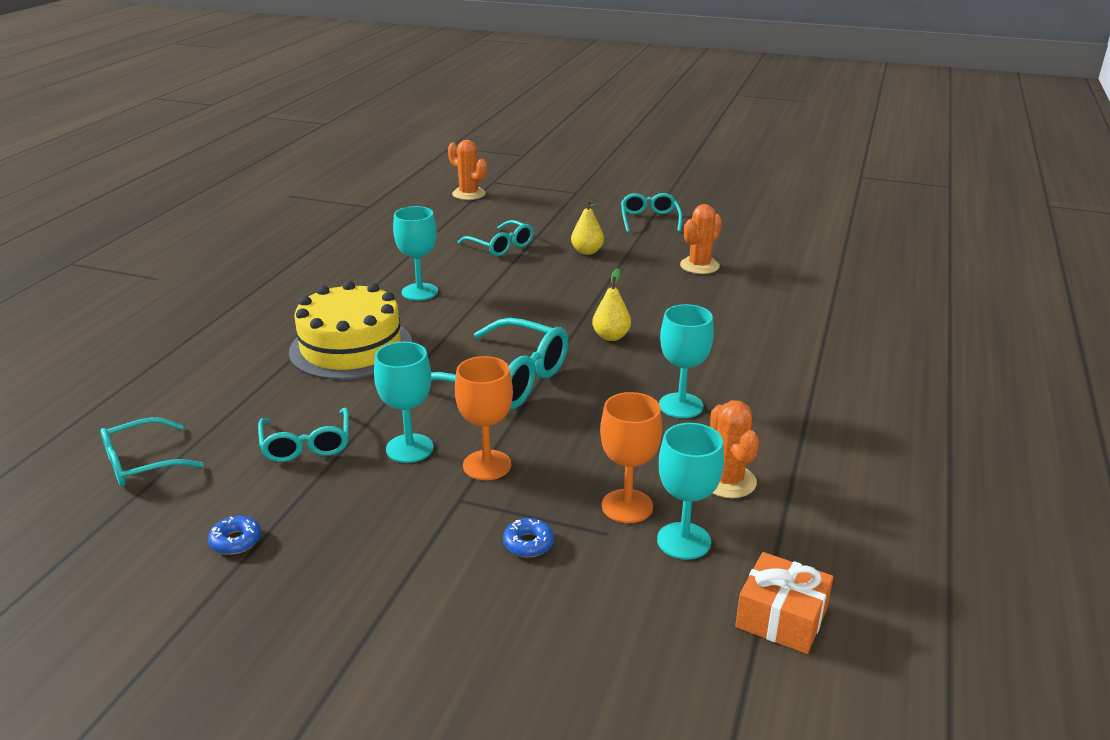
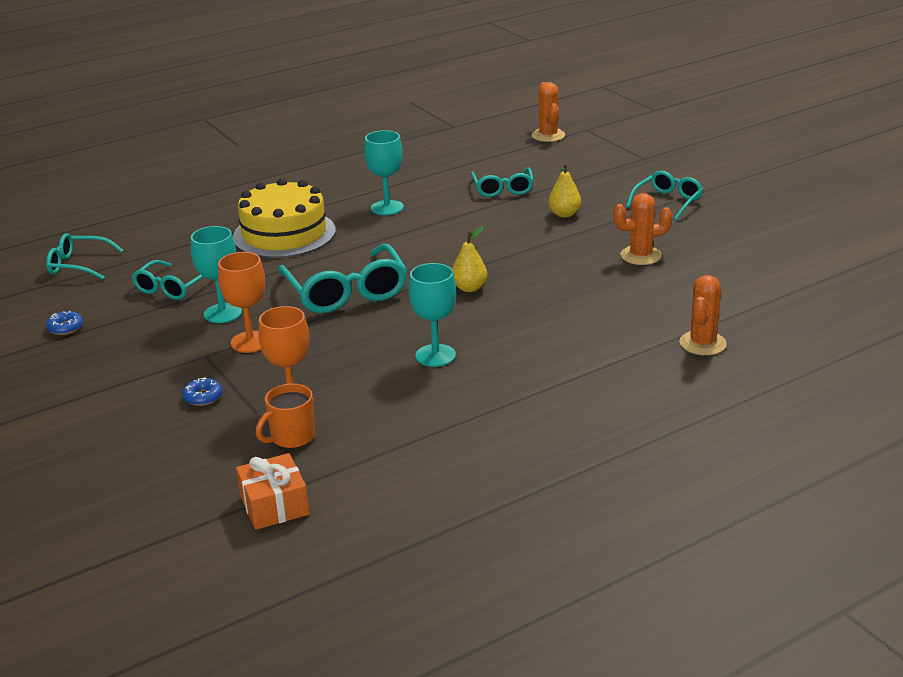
camera: 40 degrees right, 0 degrees up
(683, 541) = (291, 437): turquoise goblet -> orange mug
(727, 481) = (381, 416): orange cactus -> orange cactus (702, 343)

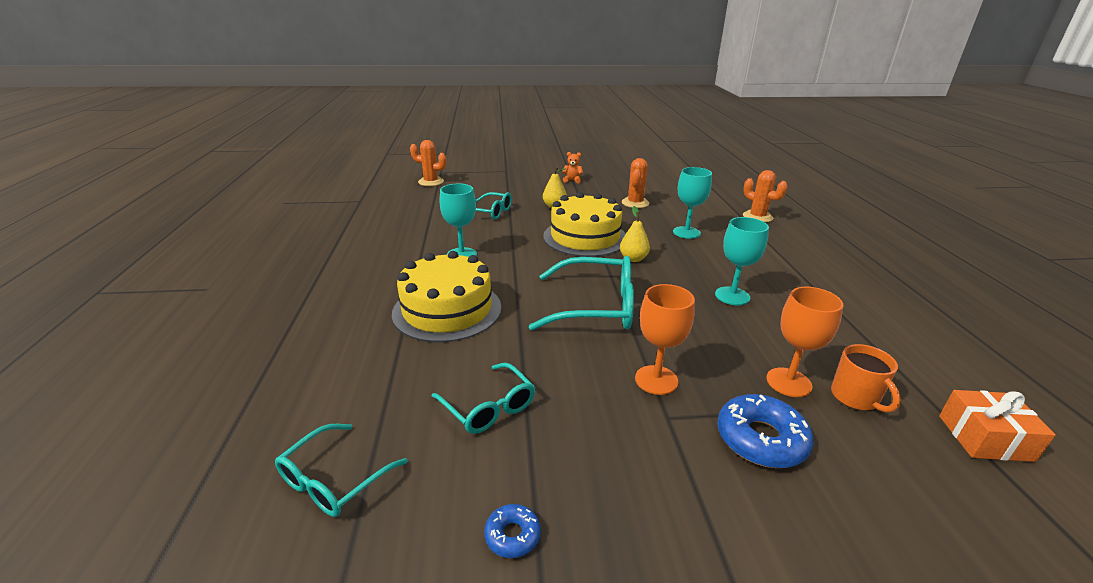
camera: 65 degrees left, 0 degrees up
(203, 397) = (761, 439): blue donut -> blue donut, size x1.92
(223, 313) = (581, 384): turquoise goblet -> turquoise goblet (686, 232)
(496, 251) = (585, 237): none -> yellow cake
(668, 202) = (572, 180): turquoise glasses -> orange teddy bear

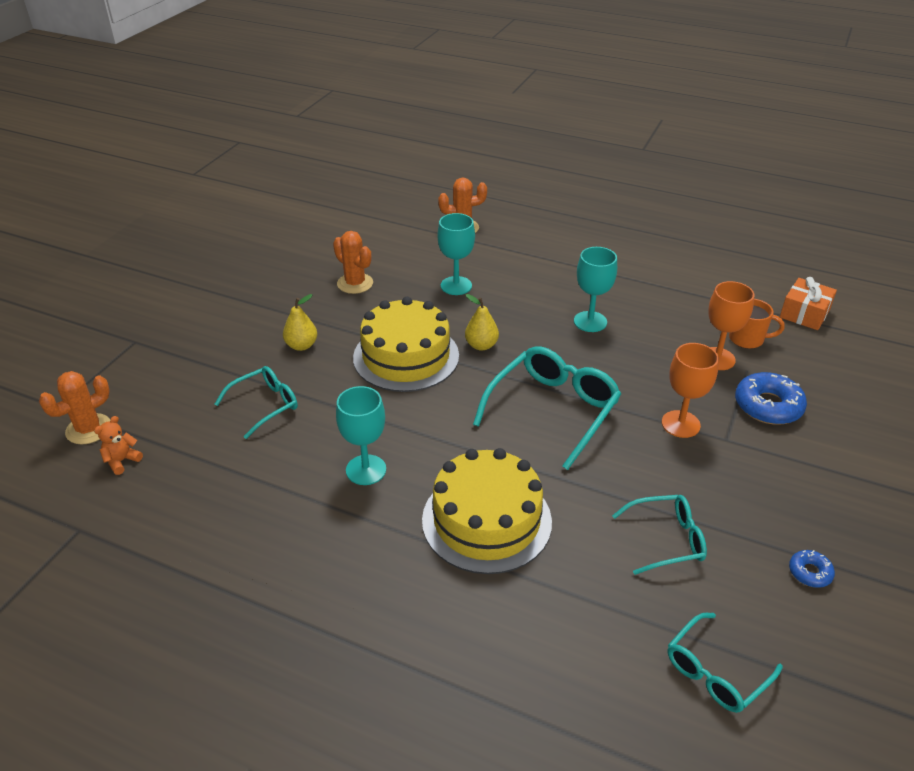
camera: 60 degrees left, 10 degrees up
(334, 480) = (715, 672): turquoise glasses -> turquoise glasses turned 75 degrees clockwise
(572, 180) = (238, 299): orange teddy bear -> orange teddy bear (122, 461)

